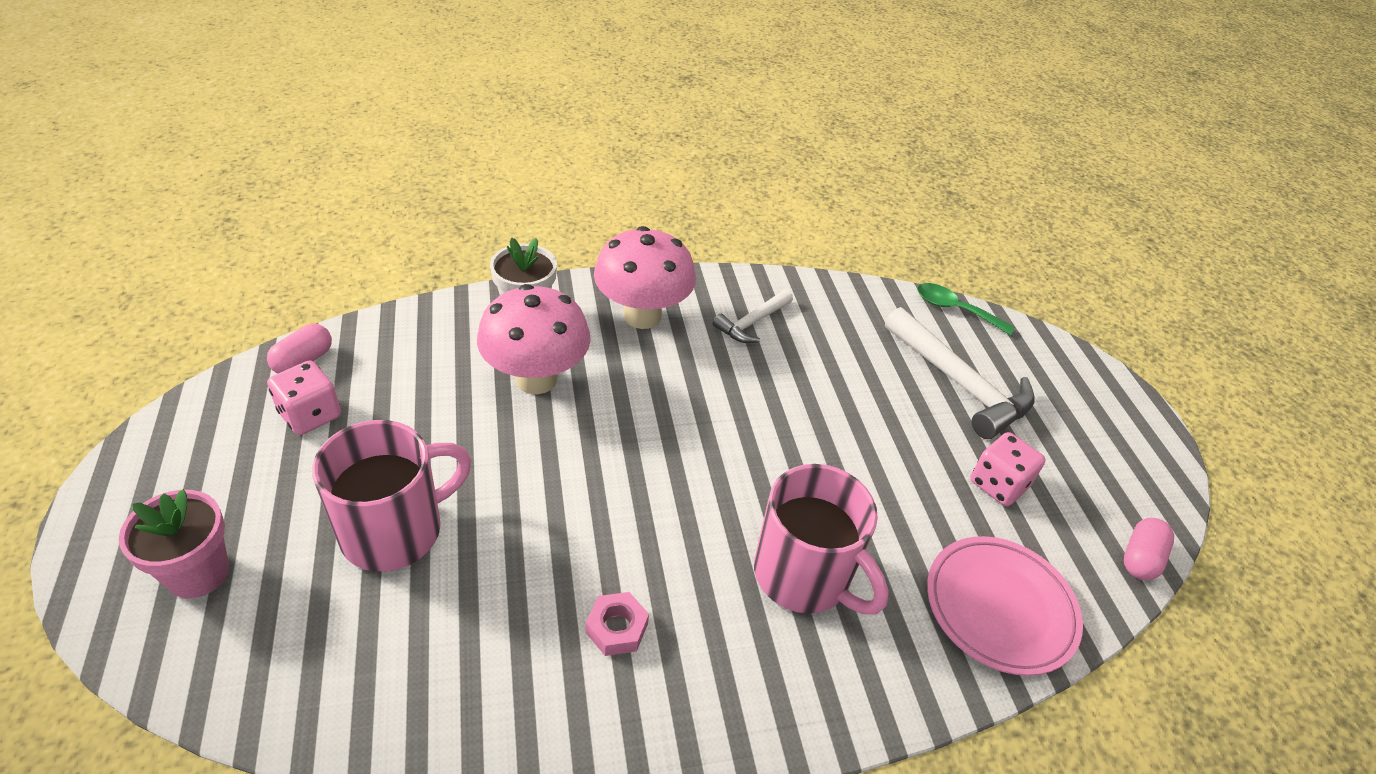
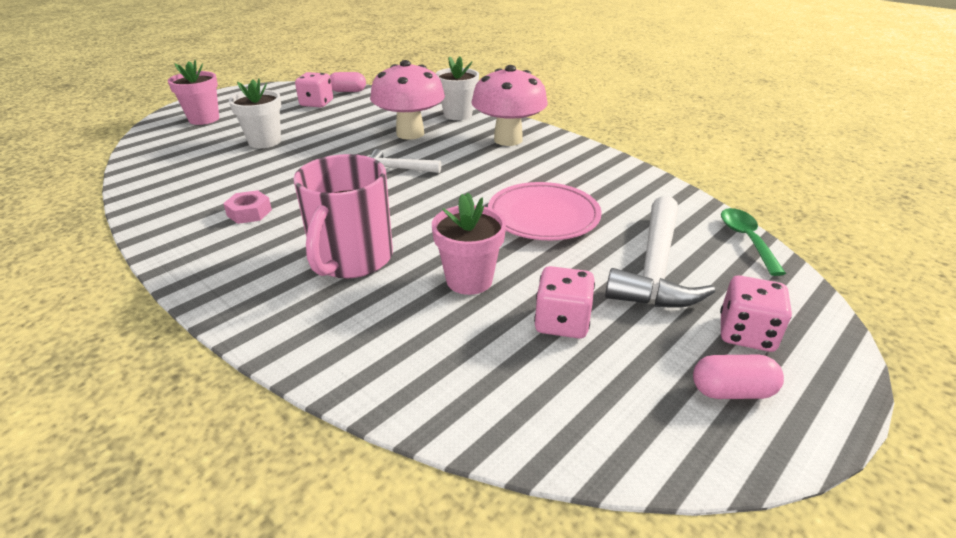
camera: 60 degrees right, 10 degrees down
(395, 530) = (265, 142): pink mug -> white flower pot
(752, 322) = (564, 170): white hammer -> white hammer (397, 169)
(902, 506) = (469, 280): none -> pink flower pot
(999, 608) = (413, 363): pink plate -> pink plate (543, 216)
(1065, 398) = (746, 334): none -> pink dice
(1140, 558) = (588, 451): pink capsule -> pink capsule (732, 391)

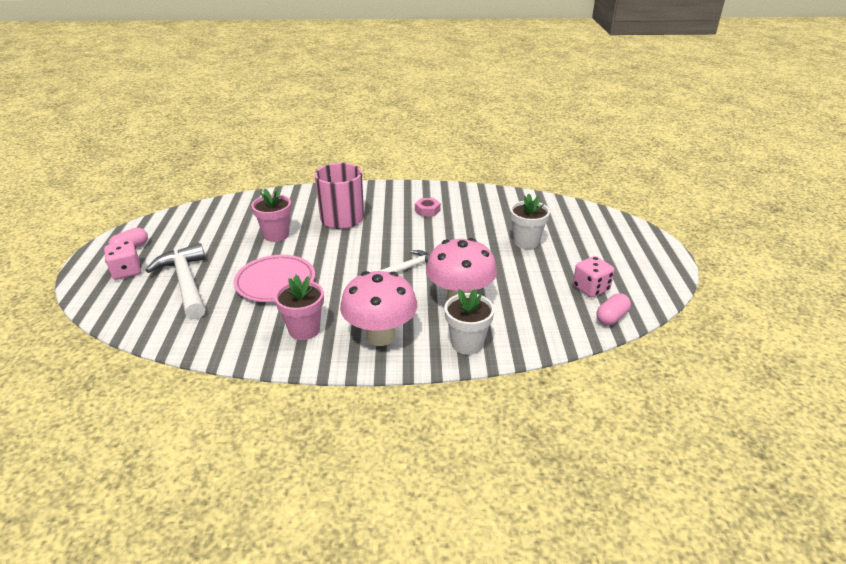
camera: 135 degrees right, 0 degrees up
(204, 119) = (606, 234): pink flower pot -> pink flower pot (304, 329)
(562, 322) = (217, 239): pink dice -> none
(746, 239) = (132, 329): green spoon -> none

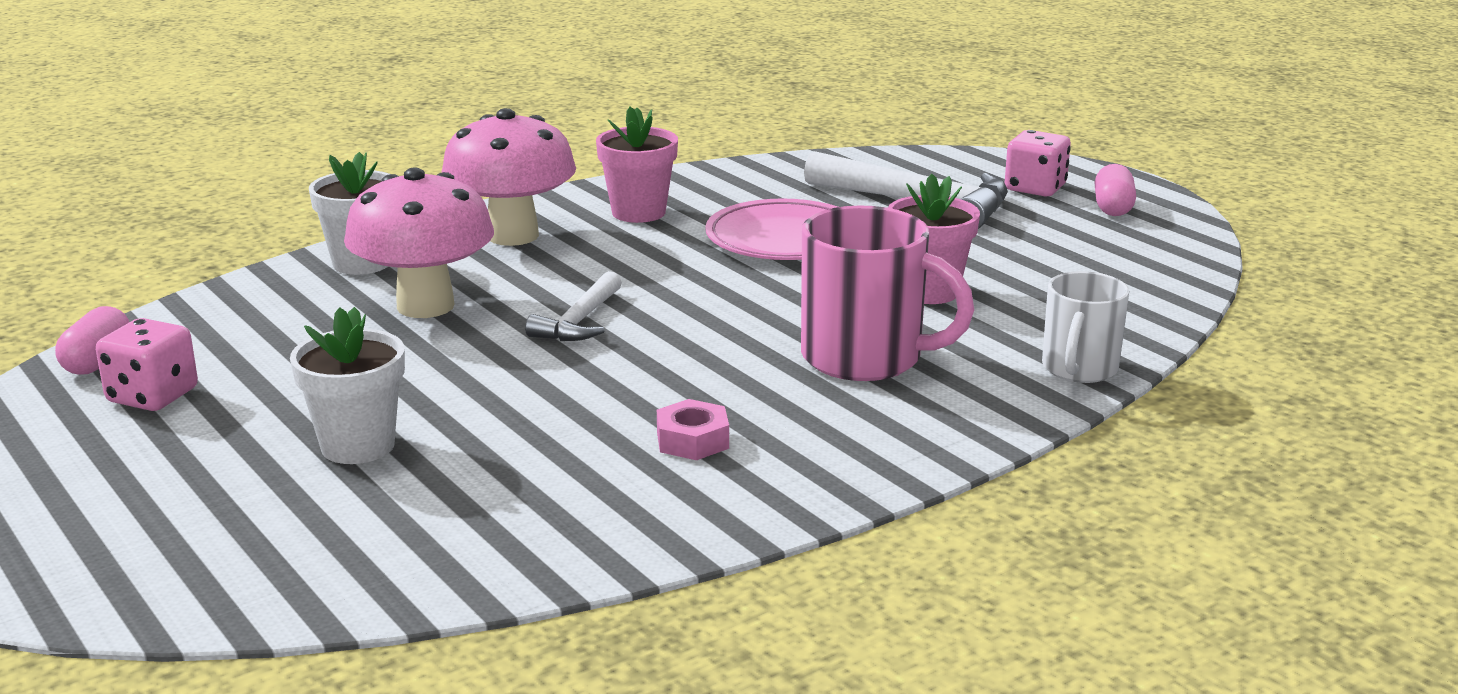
camera: 145 degrees right, 10 degrees down
(292, 194) = (1079, 369): none -> white mug

